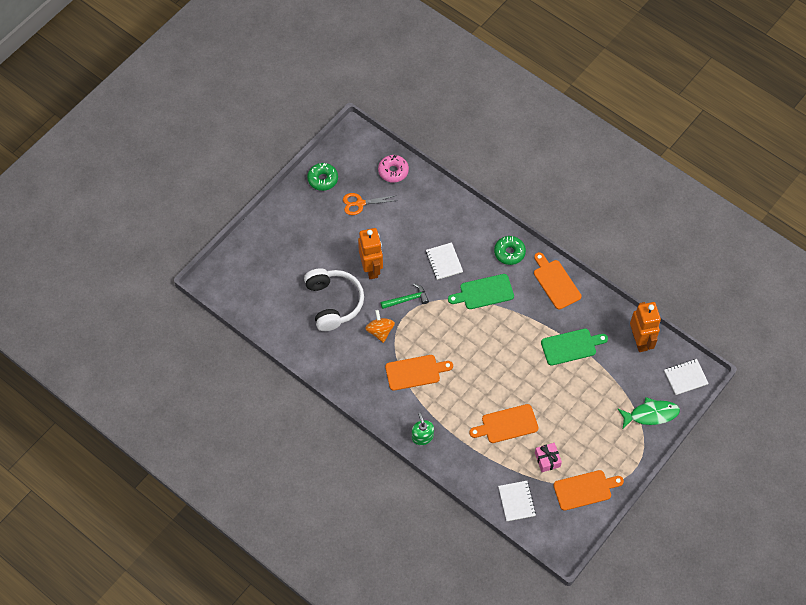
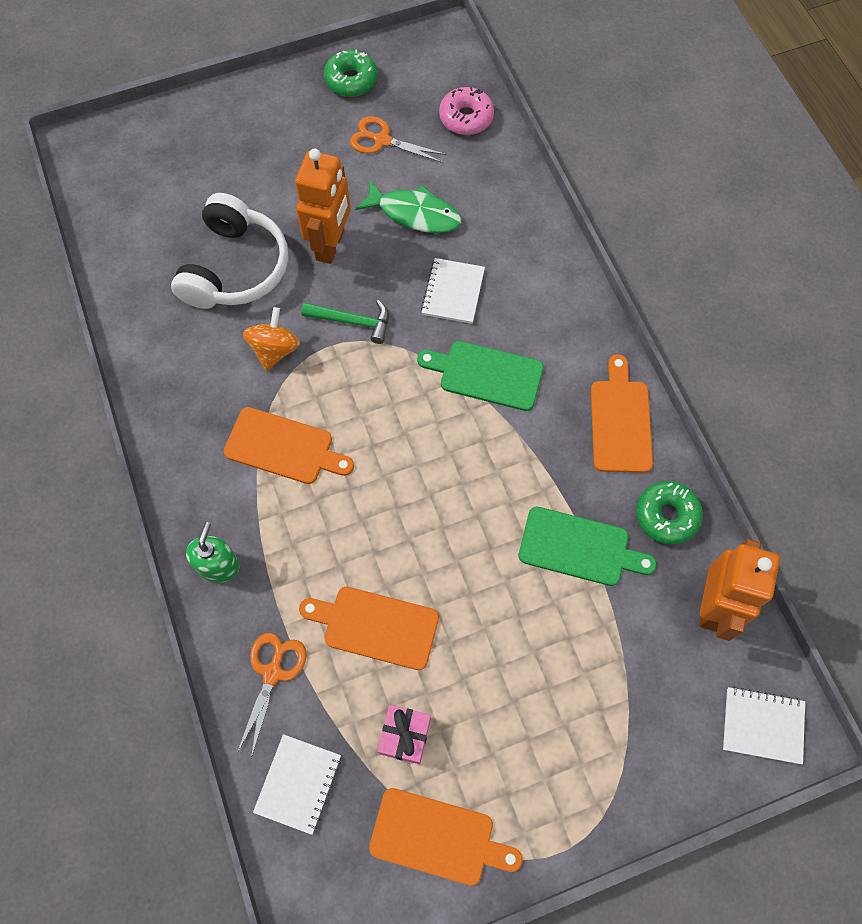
camera: 30 degrees right, 5 degrees up
(476, 466) = (272, 673): none -> orange scissors
(509, 252) = (571, 331): green donut -> green donut (666, 516)
(651, 414) = (652, 760): green fish -> green fish (414, 213)

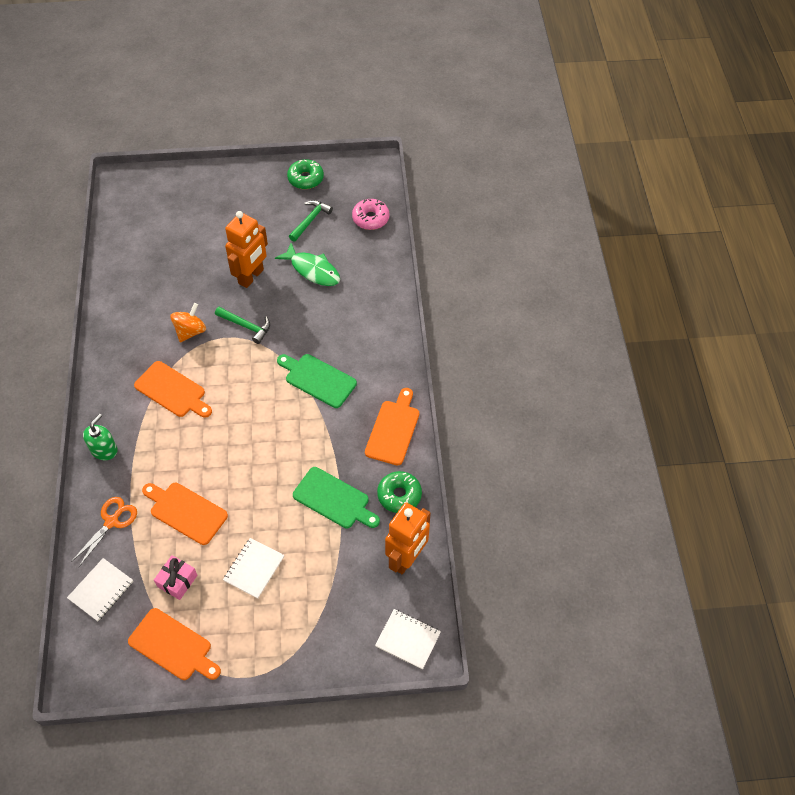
camera: 15 degrees right, 10 degrees down
(235, 268) = (186, 276): white headphones -> none
(382, 140) = (310, 220): orange scissors -> green hammer
(453, 292) = (317, 324): white notebook -> white notebook (254, 569)

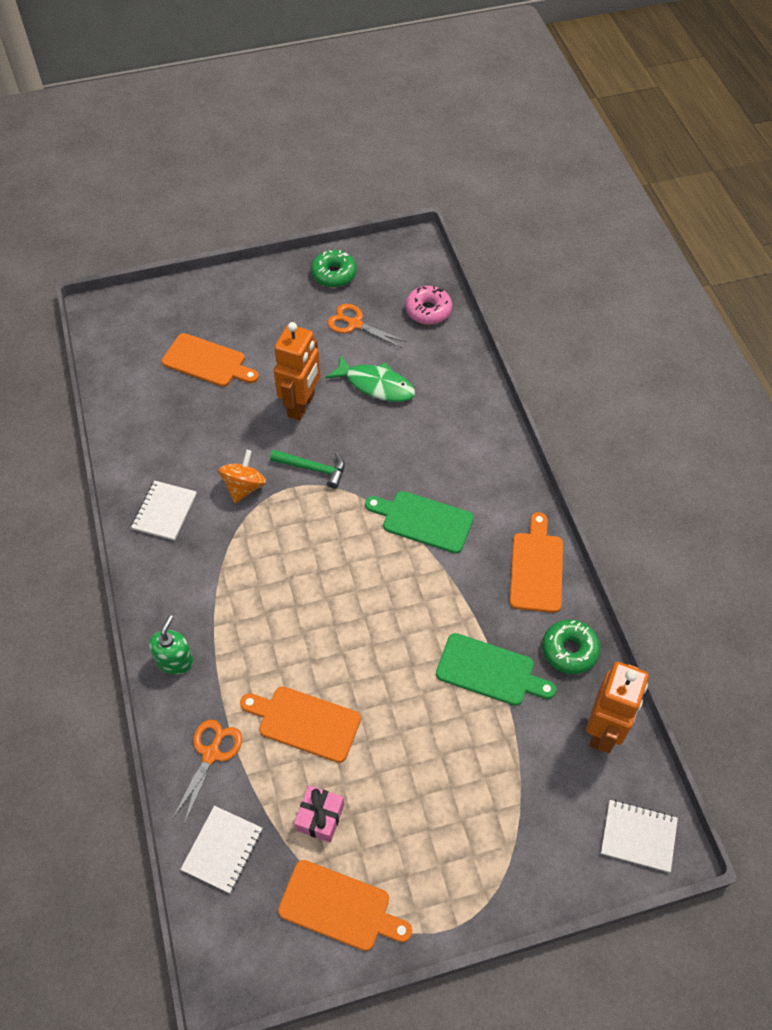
camera: 10 degrees left, 0 degrees up
(172, 391) = (242, 567): orange cutting board -> orange cutting board (207, 362)
(254, 569) = (415, 781): white notebook -> white notebook (164, 511)
(310, 220) = (355, 324): green hammer -> orange scissors

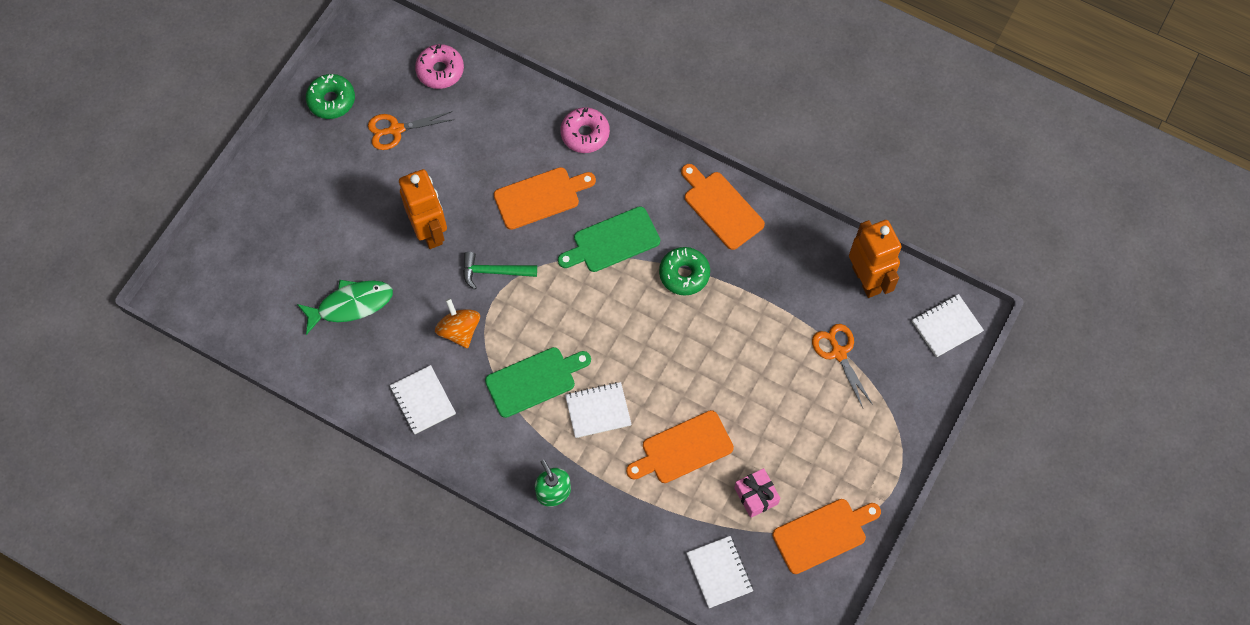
camera: 45 degrees left, 10 degrees up
(207, 362) = (316, 259): orange cutting board -> orange cutting board (540, 197)
(211, 754) = (646, 525): orange scissors -> orange scissors (838, 353)
(274, 632) = (598, 411): none -> white notebook
(313, 469) = (494, 272): green hammer -> green hammer turned 150 degrees counterclockwise
(376, 385) = (467, 166): green fish -> green fish (351, 305)
(486, 431) = (585, 134): none -> pink donut
(490, 671) = (762, 306): green cutting board -> green cutting board (534, 380)
(569, 650) = (797, 246): green donut -> green donut (684, 274)

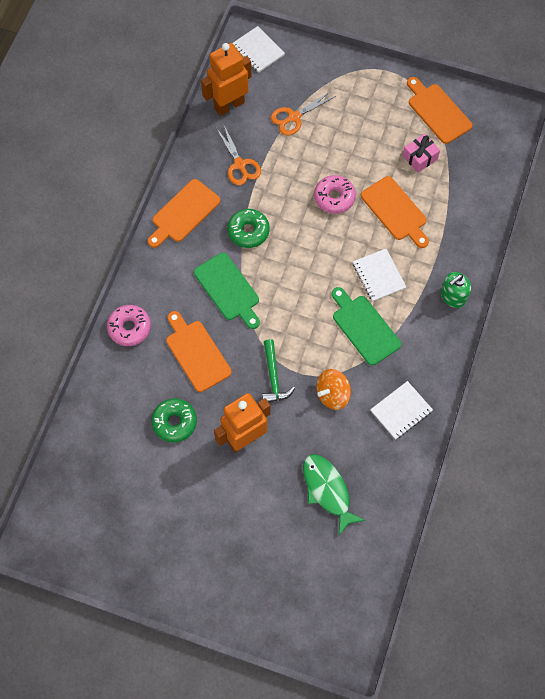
camera: 100 degrees left, 0 degrees up
(331, 100) = (124, 558): green donut -> green donut (174, 422)
(396, 130) = (147, 490): orange scissors -> orange scissors (240, 165)
(440, 70) = (80, 464): pink donut -> pink donut (334, 198)
(719, 572) = (484, 174): white notebook -> none

